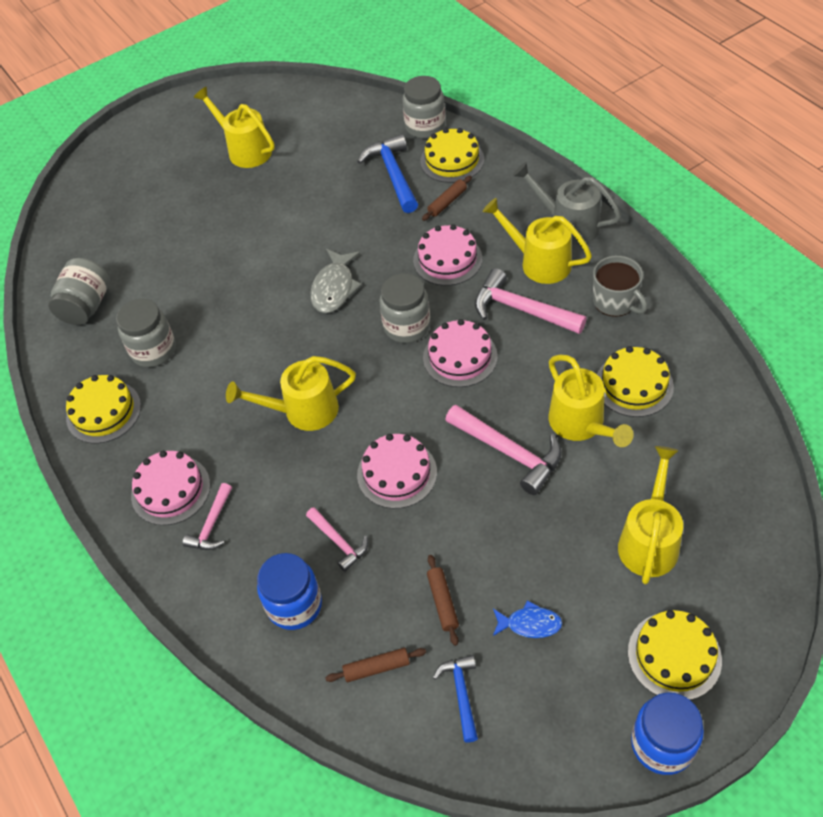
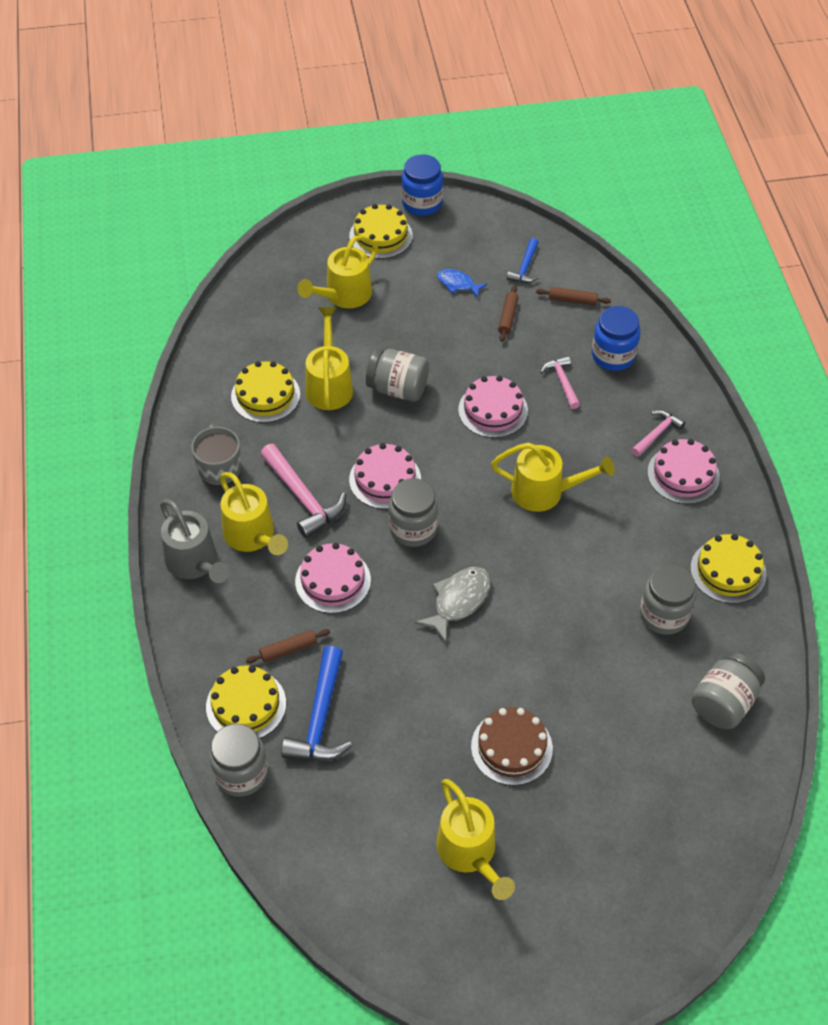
camera: 160 degrees left, 0 degrees up
(243, 213) = (511, 747): none -> brown cake
(509, 452) = (398, 388): pink hammer -> grey jar

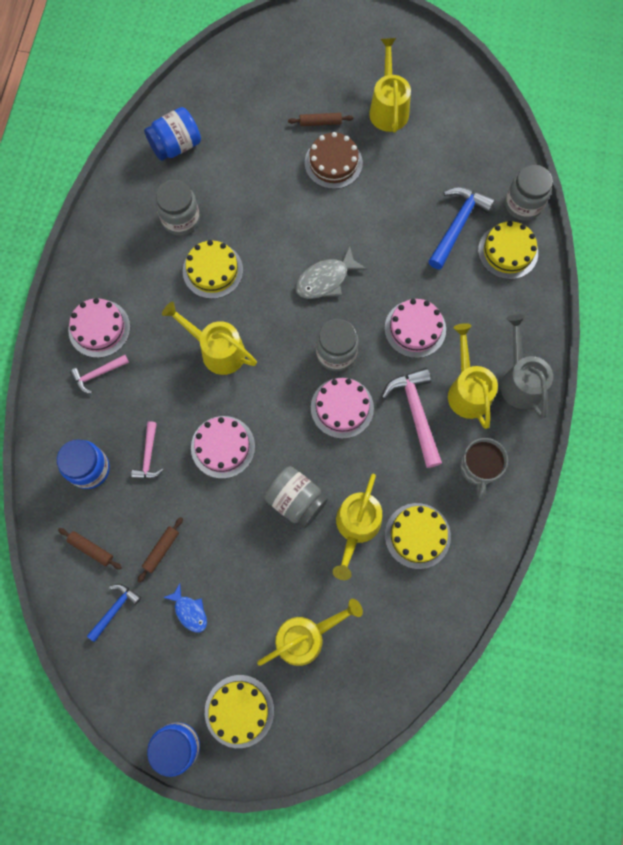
camera: 160 degrees left, 20 degrees up
(288, 649) = (465, 283): brown rolling pin -> brown rolling pin (320, 122)
(723, 703) = (176, 145): grey jar -> blue jar
(728, 571) = (115, 236): yellow cake -> yellow cake (213, 270)

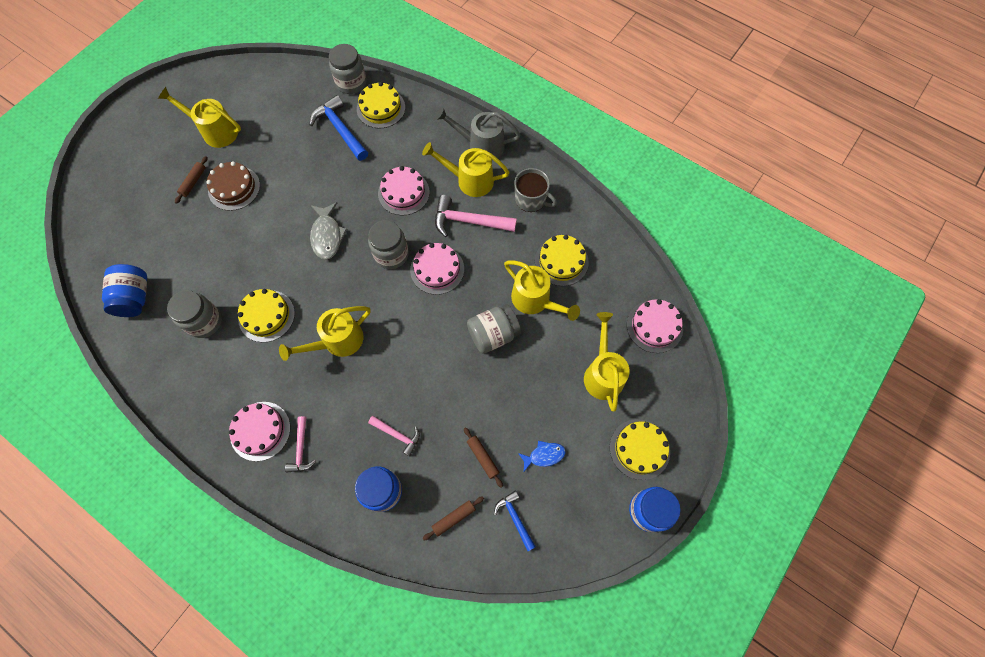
camera: 65 degrees left, 5 degrees down
(223, 447) = (421, 371): pink cake -> pink cake (654, 326)

